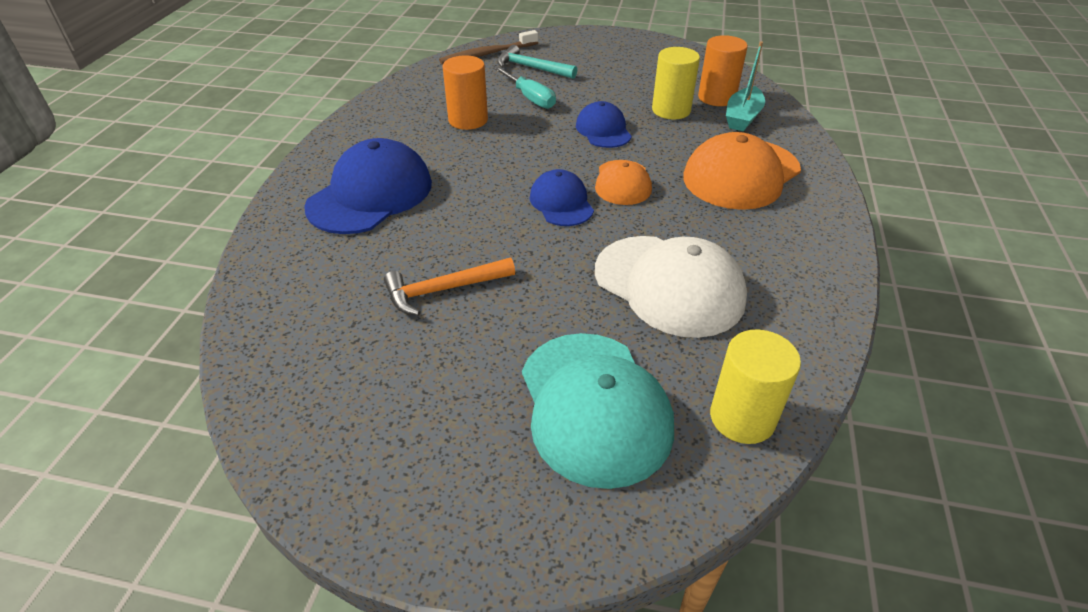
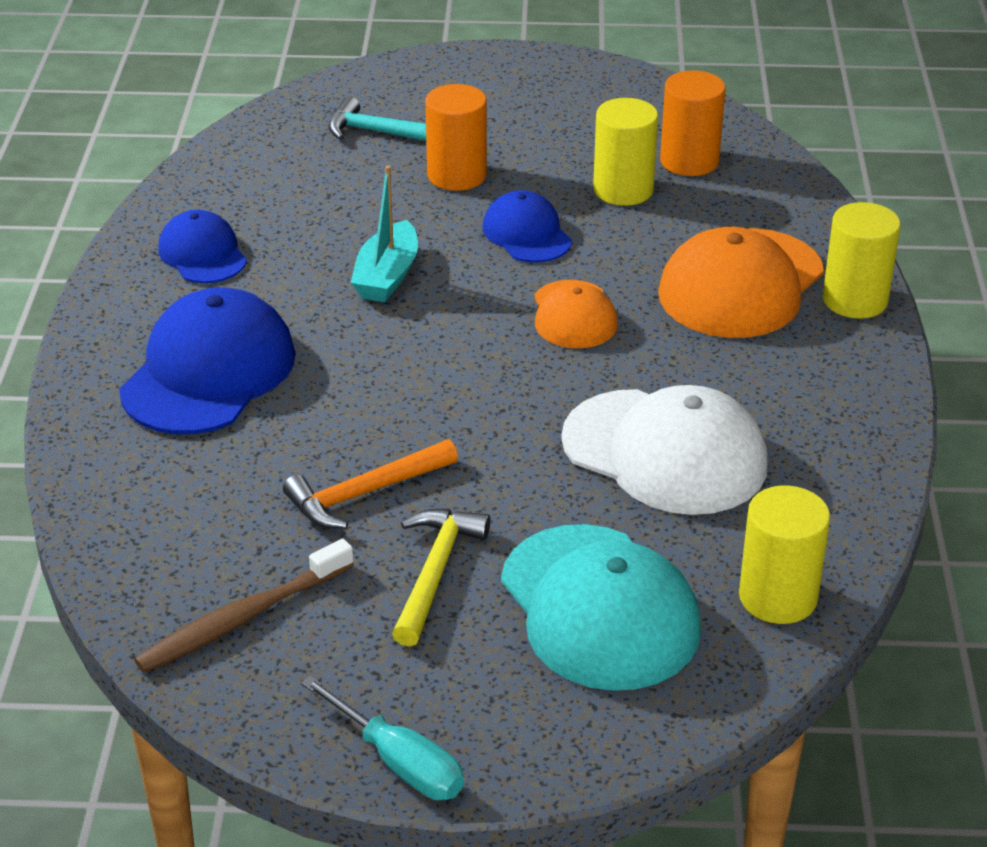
camera: 10 degrees left, 5 degrees down
(468, 120) = (313, 237): orange cylinder -> orange cylinder (457, 175)
(475, 359) = (435, 573): none -> yellow hammer
(487, 54) = (305, 114): brown toothbrush -> brown toothbrush (242, 618)
(530, 98) = (399, 189): turquoise screwdriver -> turquoise screwdriver (398, 762)
(561, 202) = (492, 354): blue cap -> blue cap (202, 254)
(742, 117) = (732, 192): turquoise boat -> turquoise boat (387, 276)
(821, 192) = (855, 300): none -> yellow cylinder

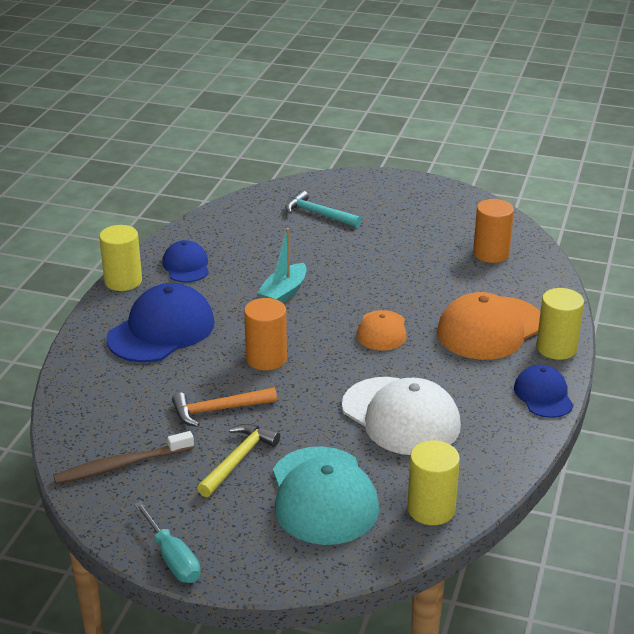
camera: 15 degrees right, 5 degrees down
(457, 175) = (349, 243): orange cylinder -> orange cylinder (266, 358)
(527, 234) = (375, 281): blue cap -> blue cap (543, 395)
(623, 190) = (443, 264): yellow cylinder -> yellow cylinder (123, 281)

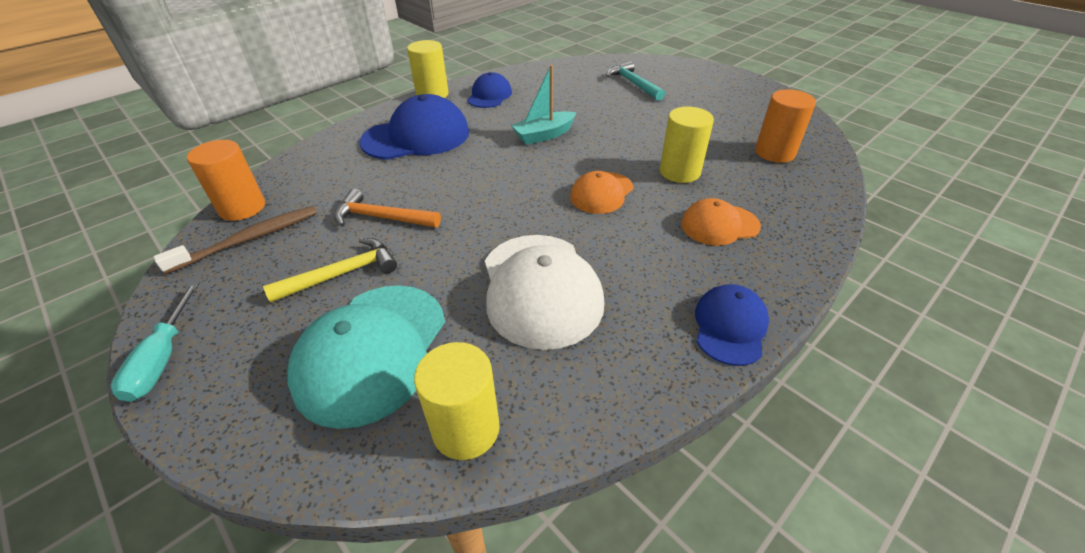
camera: 30 degrees right, 10 degrees up
(121, 465) = (249, 239): brown toothbrush -> brown toothbrush turned 135 degrees clockwise
(266, 358) = (472, 185): orange cylinder -> orange cylinder (242, 208)
(490, 328) = (719, 225): orange cap -> orange cap, size x0.57
(556, 348) = (786, 272): yellow cylinder -> yellow cylinder (679, 172)

